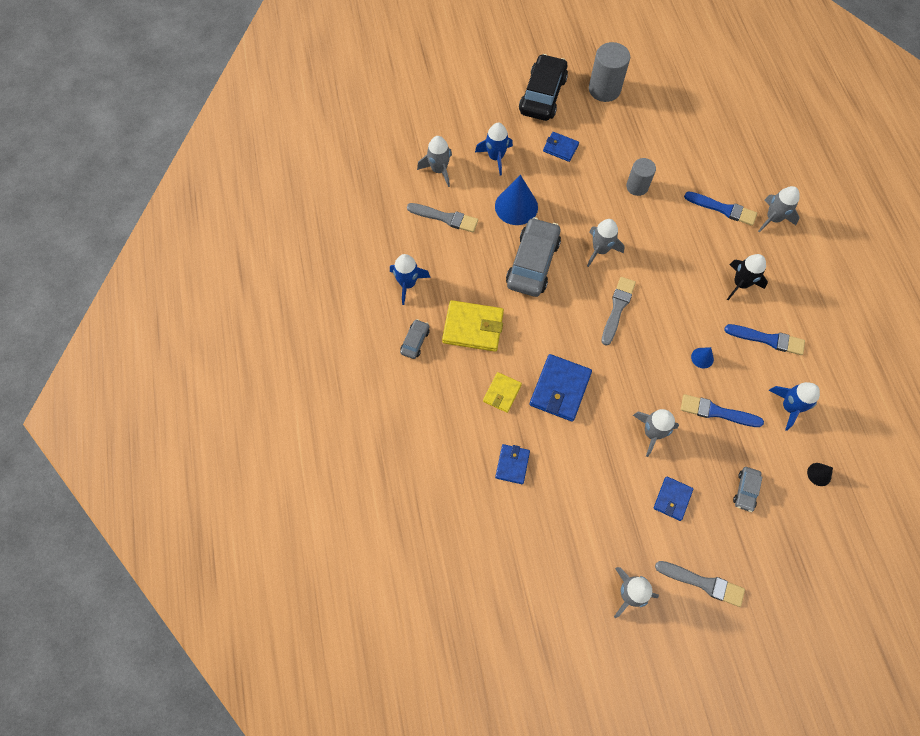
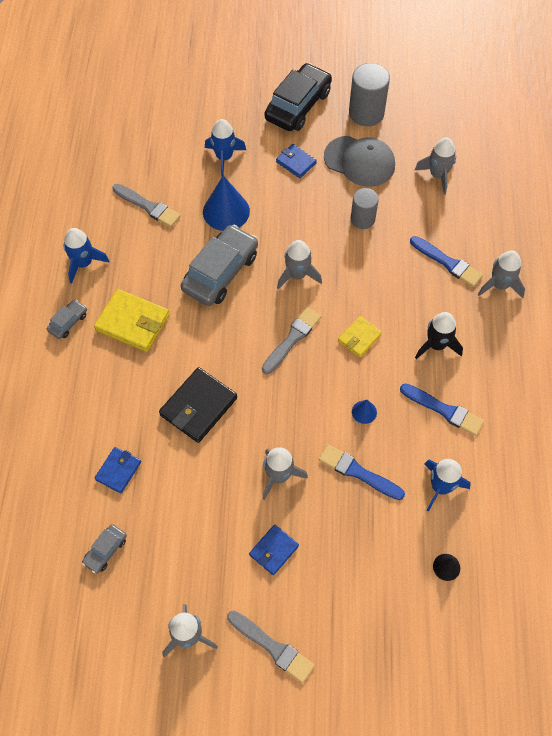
camera: 15 degrees right, 5 degrees down
(439, 170) = (160, 157): grey rocket -> grey rocket (437, 175)
(502, 393) = (136, 396): yellow wallet -> yellow wallet (359, 338)
(560, 389) = (198, 406): blue wallet -> black wallet
(615, 135) = (359, 161): none -> grey cap
(745, 490) = (357, 562): grey car -> grey car (105, 550)

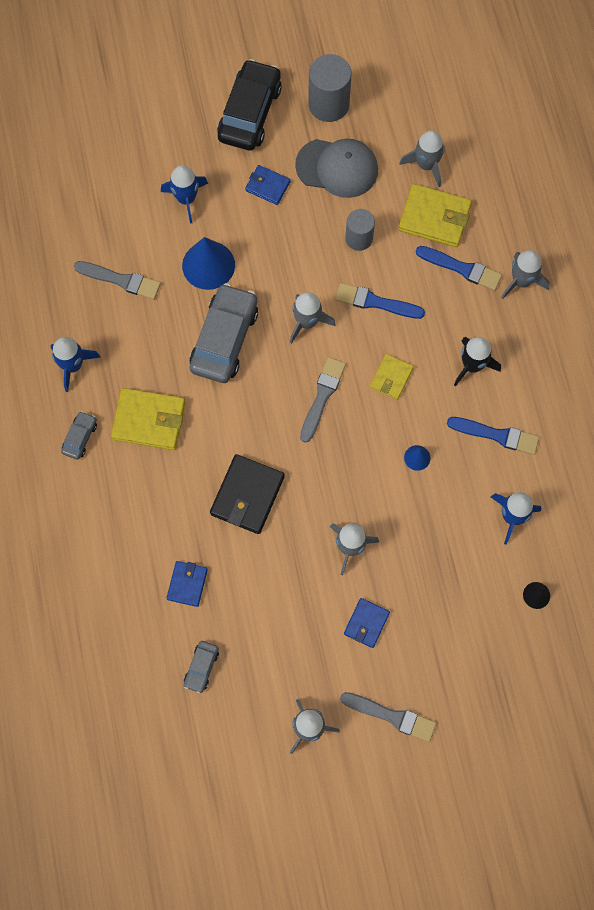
camera: 15 degrees left, 10 degrees up
(358, 472) = (427, 523): blue brush -> blue brush (375, 302)
(433, 217) = (434, 218): none -> yellow wallet

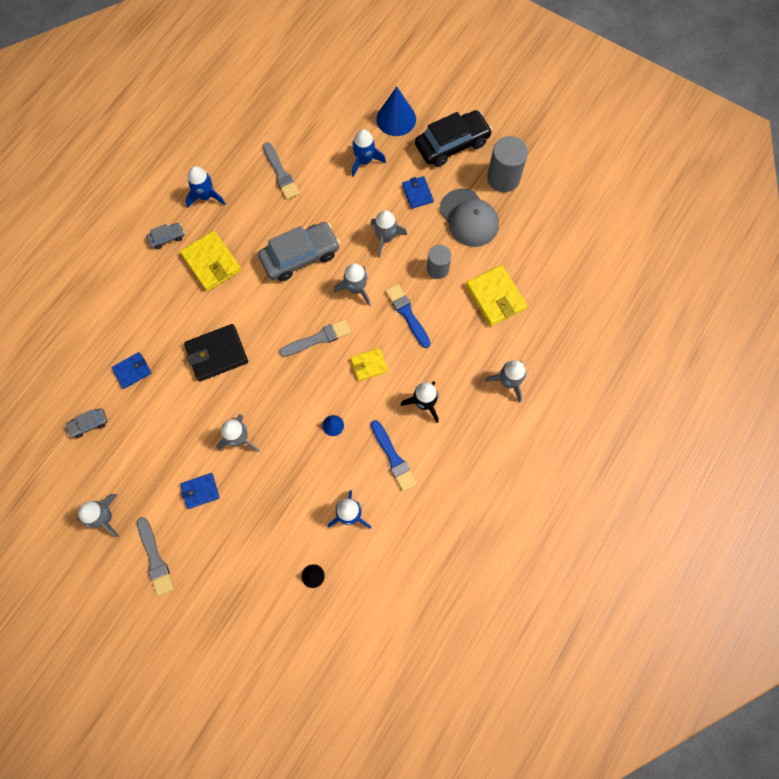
camera: 45 degrees right, 0 degrees up
(208, 265) = (336, 207): blue cone -> blue cone (396, 119)
(426, 165) = (524, 262): grey rocket -> grey rocket (385, 238)
(461, 268) = (480, 341): blue brush -> none

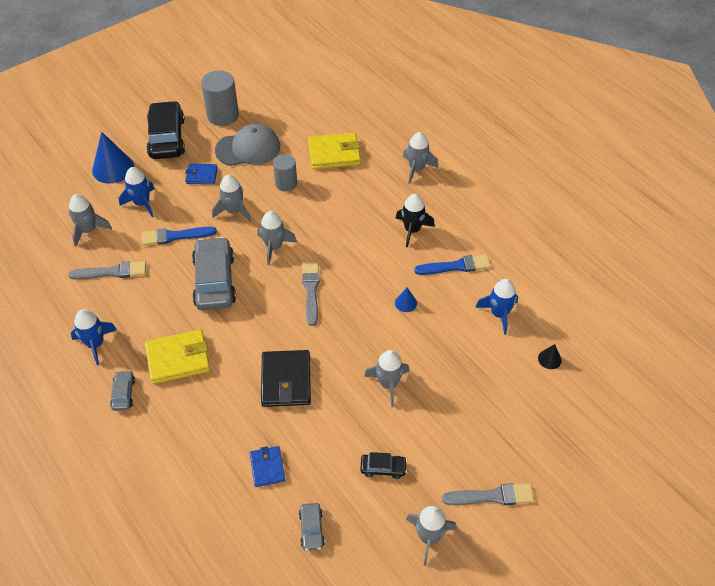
camera: 70 degrees left, 20 degrees down
(156, 461) = (383, 468): none -> black car
(200, 491) = (432, 434): blue wallet -> none
(318, 135) = (88, 230): none -> grey rocket
(369, 365) = (357, 259): yellow wallet -> none
(407, 314) = (319, 217): blue brush -> blue brush (175, 236)

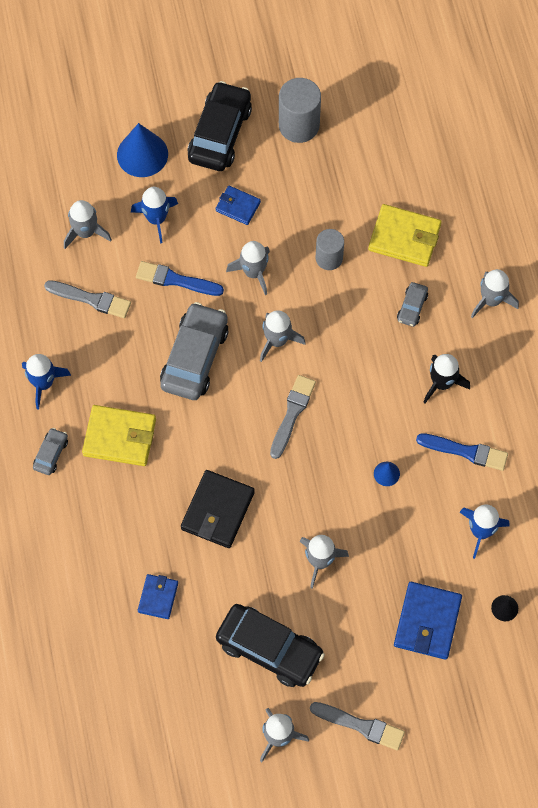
camera: 25 degrees right, 15 degrees up
(248, 148) = (307, 188): grey cap -> none
(311, 529) = (172, 678): grey car -> grey car (412, 307)
(383, 468) = (269, 649): black car -> black car, size x2.13
(497, 393) = (427, 622): none -> blue wallet

